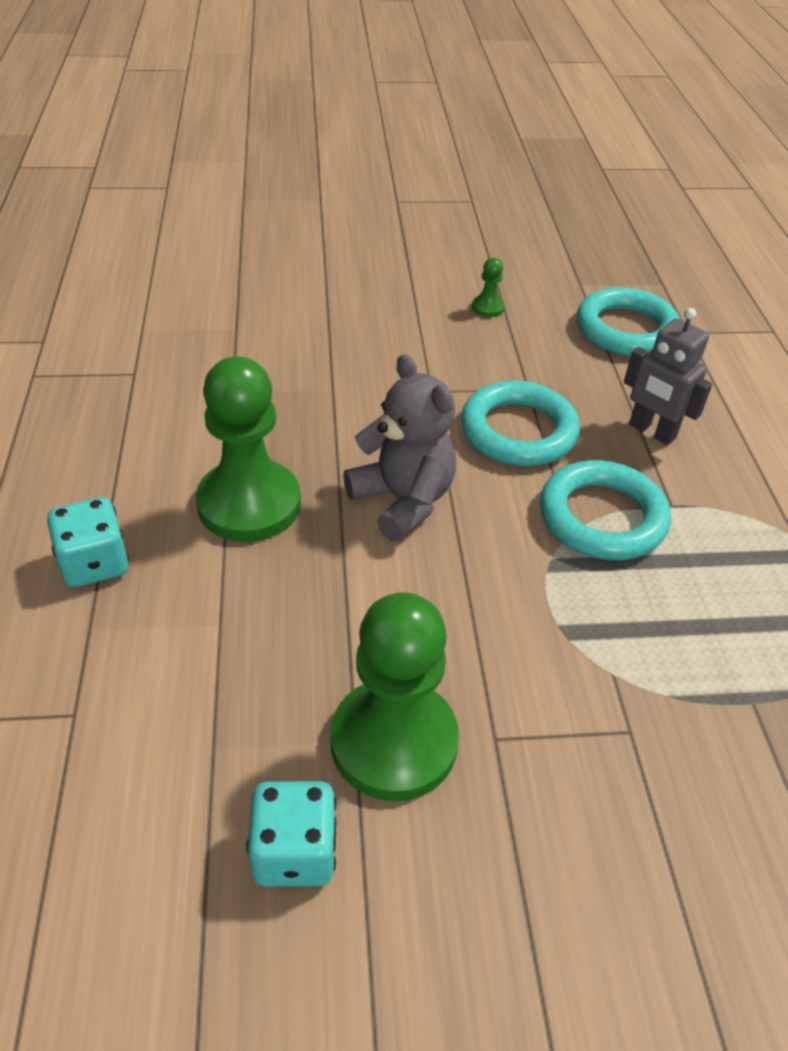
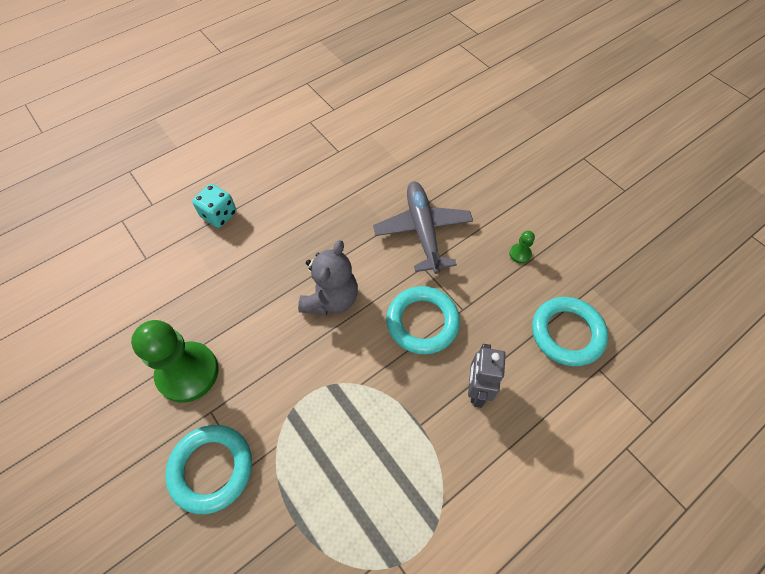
camera: 60 degrees right, 15 degrees up
(249, 504) = (287, 243): green pawn -> none
(294, 852) = (120, 366): turquoise dice -> none
(373, 363) = (423, 231): none -> grey plane
(602, 517) = (383, 394): turquoise ring -> turquoise ring (211, 469)

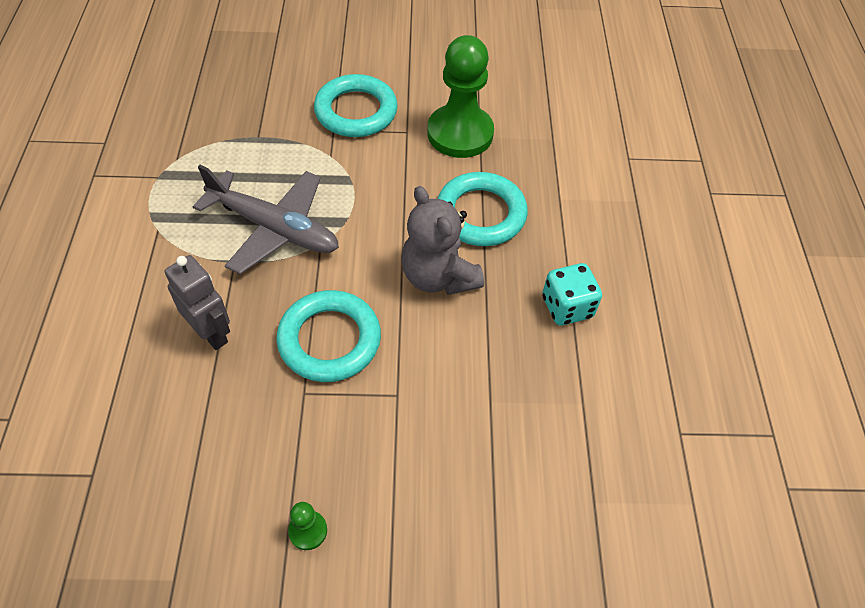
camera: 125 degrees right, 5 degrees down
(219, 215) = (648, 241): turquoise dice -> turquoise dice (567, 307)
(423, 231) = (450, 436): grey plane -> grey plane (274, 228)
(567, 333) = (161, 481): turquoise ring -> turquoise ring (481, 214)

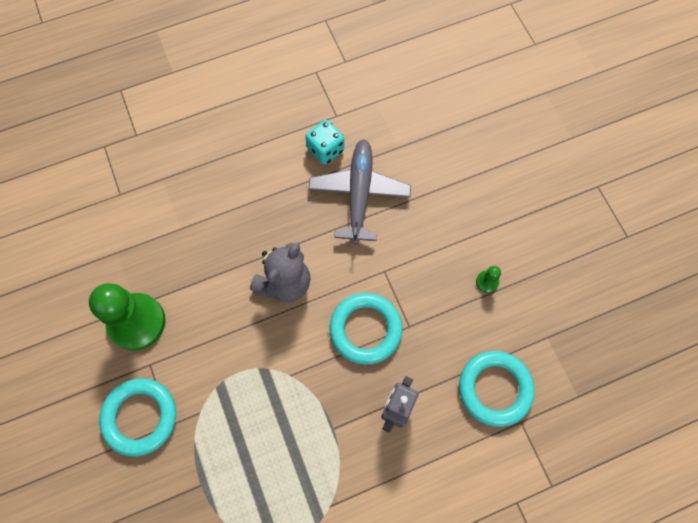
camera: 110 degrees left, 15 degrees up
(274, 228) = (291, 417): grey plane -> grey plane (359, 194)
(481, 214) = (216, 276): turquoise ring -> turquoise ring (495, 389)
(567, 307) = (275, 196): turquoise dice -> turquoise dice (325, 150)

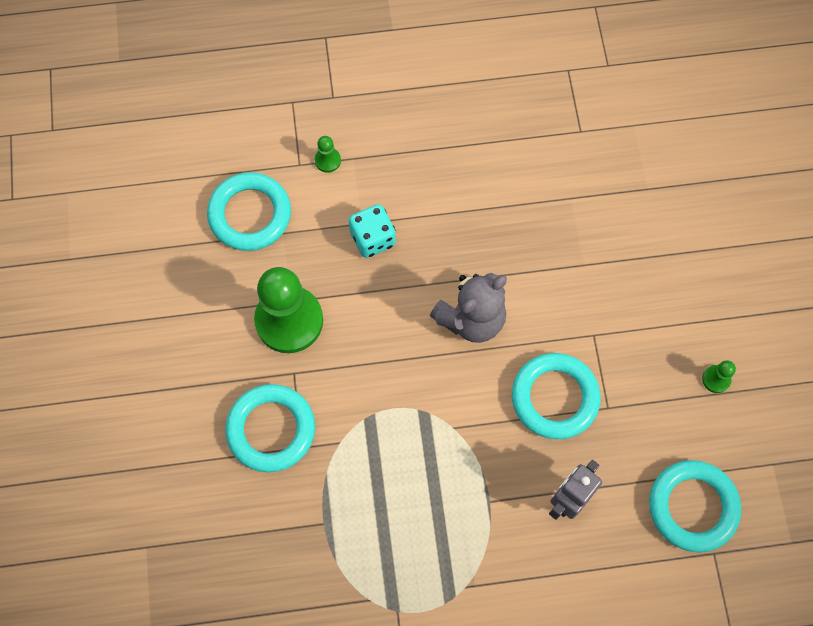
camera: 15 degrees right, 0 degrees up
(87, 244) = (250, 214): none -> turquoise ring
(142, 185) = (327, 160): none -> green pawn
(325, 150) = (557, 170): turquoise dice -> turquoise dice (372, 238)
(359, 194) = (585, 234): grey plane -> none

